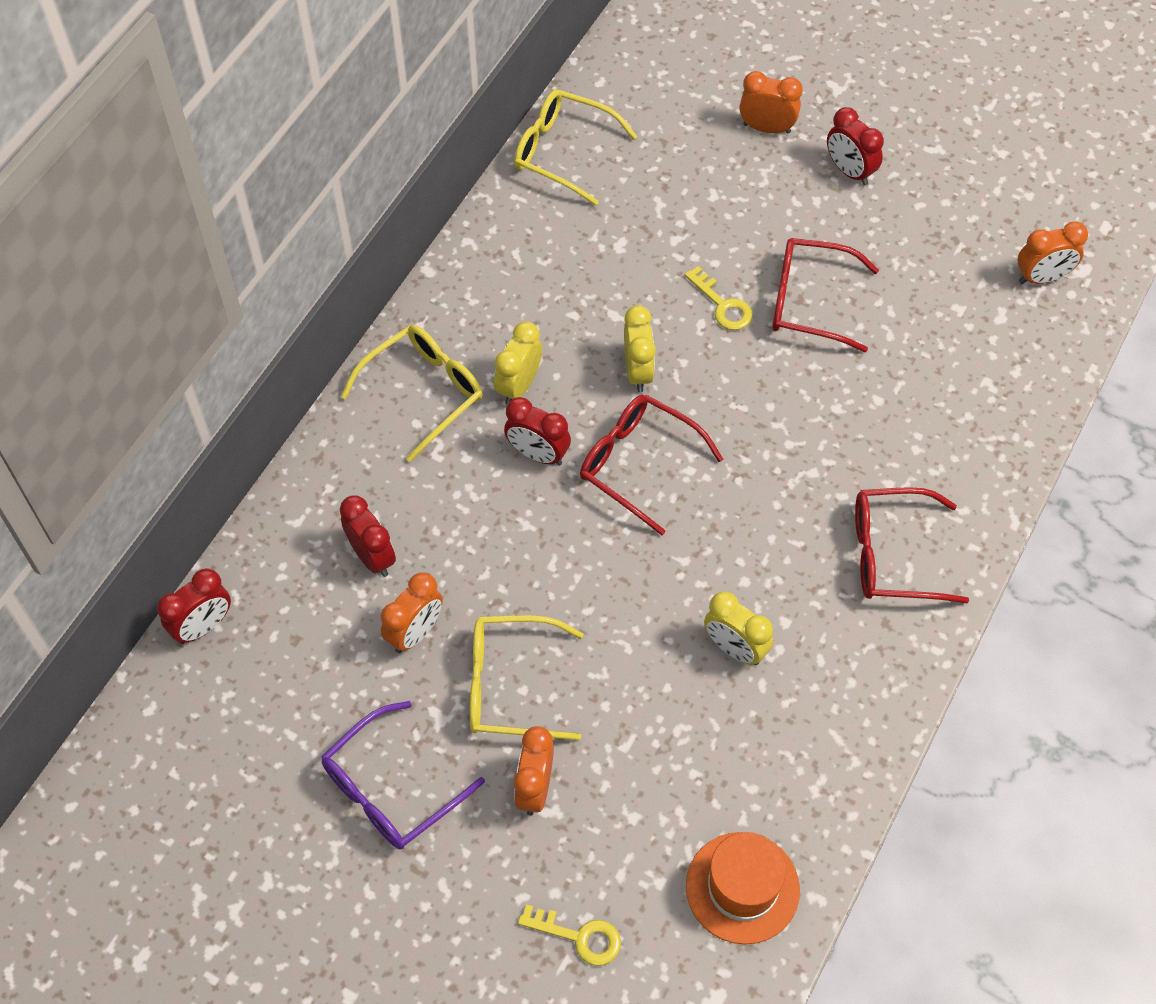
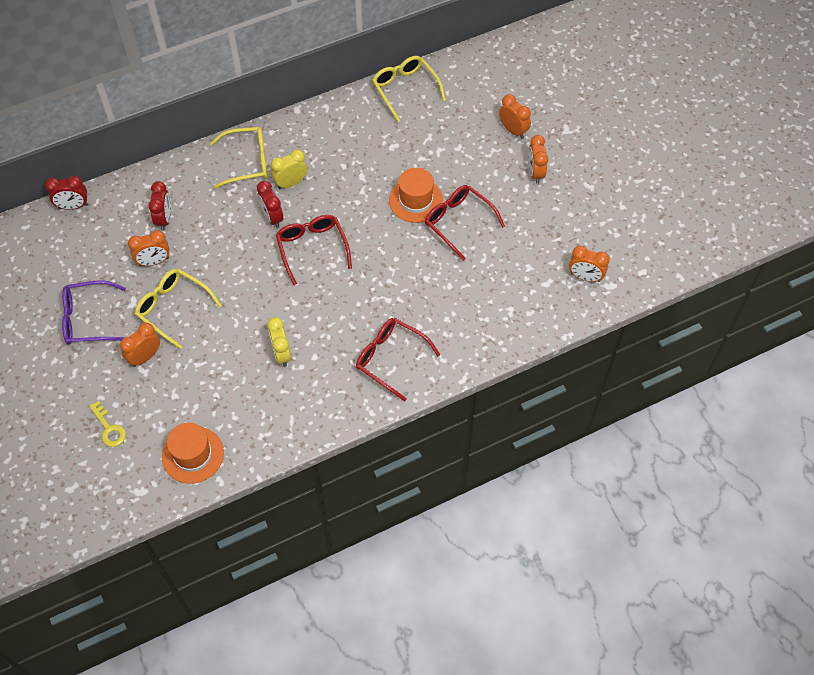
camera: 35 degrees right, 0 degrees up
(638, 371) = (349, 207): yellow clock -> none
(722, 305) = (416, 200): yellow key -> orange hat
(849, 171) = (535, 173): red clock -> orange clock

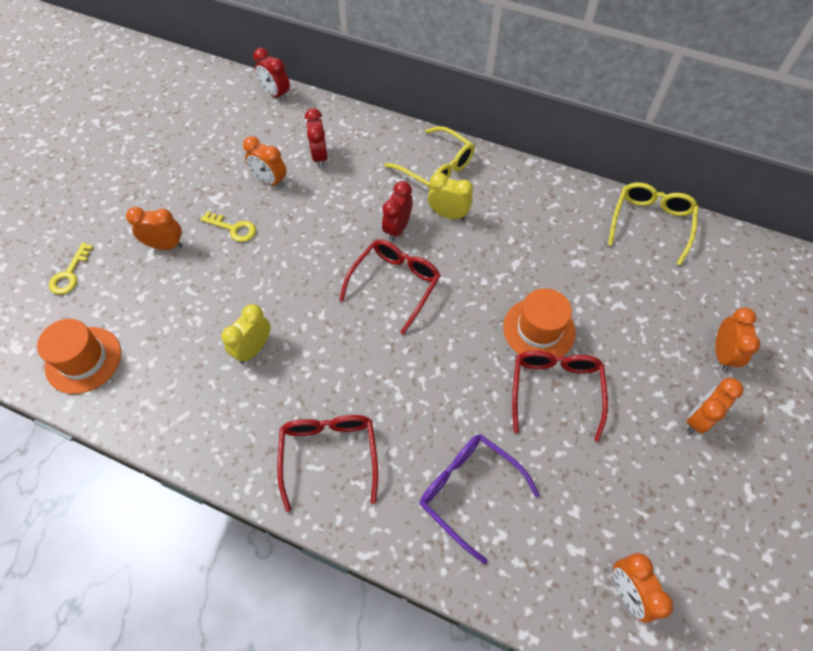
camera: 50 degrees right, 0 degrees up
(88, 319) = (173, 180): purple glasses -> purple glasses (469, 491)
(164, 219) = (320, 157): red clock -> red clock turned 60 degrees counterclockwise
(173, 308) = (233, 228): yellow glasses -> yellow key

